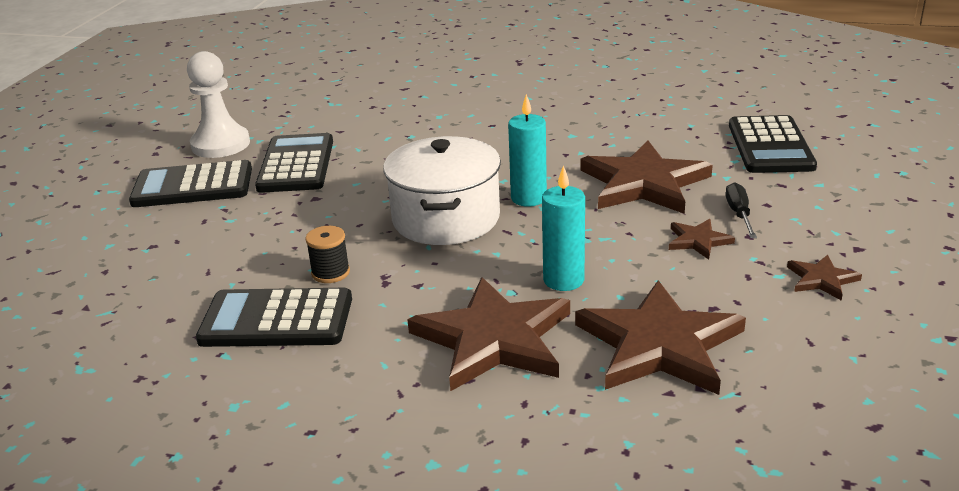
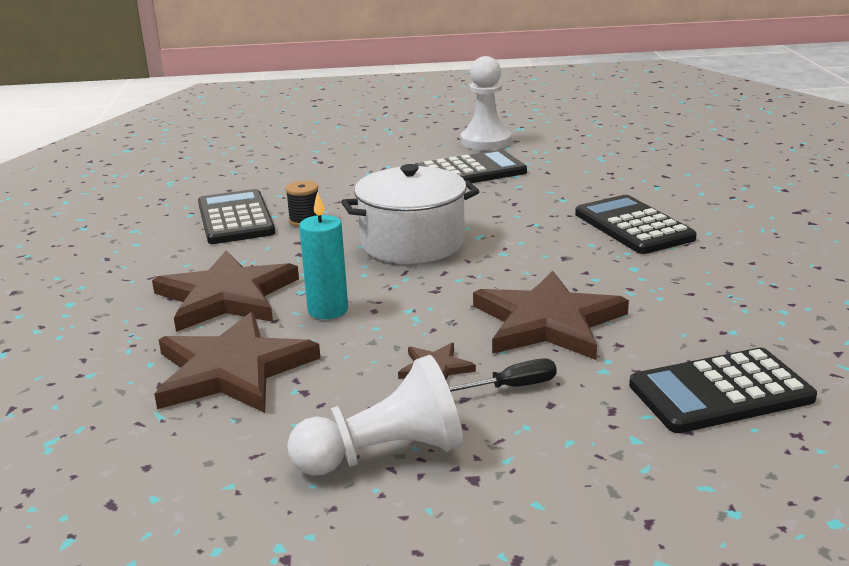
camera: 70 degrees right, 5 degrees down
(193, 186) = (411, 150): black calculator -> black calculator (633, 226)
(528, 198) = (473, 270): turquoise candle -> none
(821, 279) = (384, 454): brown star -> white pawn

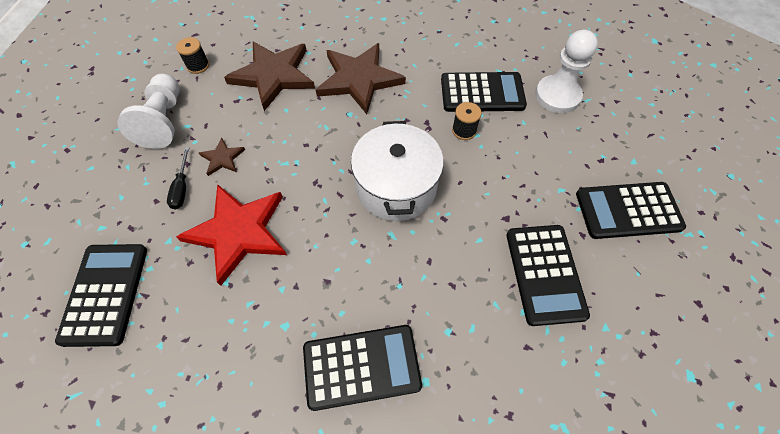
camera: 105 degrees right, 35 degrees up
(219, 463) = (198, 66): none -> black spool
(328, 310) = (317, 122): turquoise candle -> none
(378, 149) = (628, 210): none -> black calculator
(485, 141) = (641, 319): white pawn -> white pawn (557, 96)
(548, 322) = (238, 232): brown star -> red star

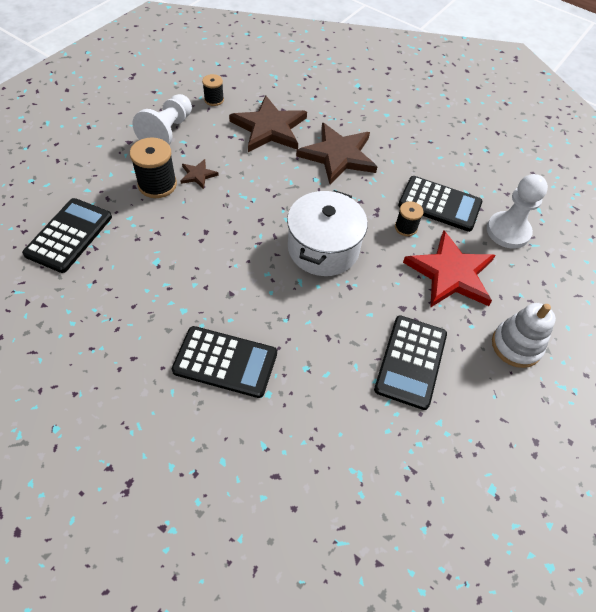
camera: 20 degrees right, 5 degrees down
(182, 188) = (157, 185): black screwdriver -> black spool
(238, 232) = (183, 232): red star -> red star (450, 273)
(628, 210) = (516, 345): black calculator -> white stacking toy

